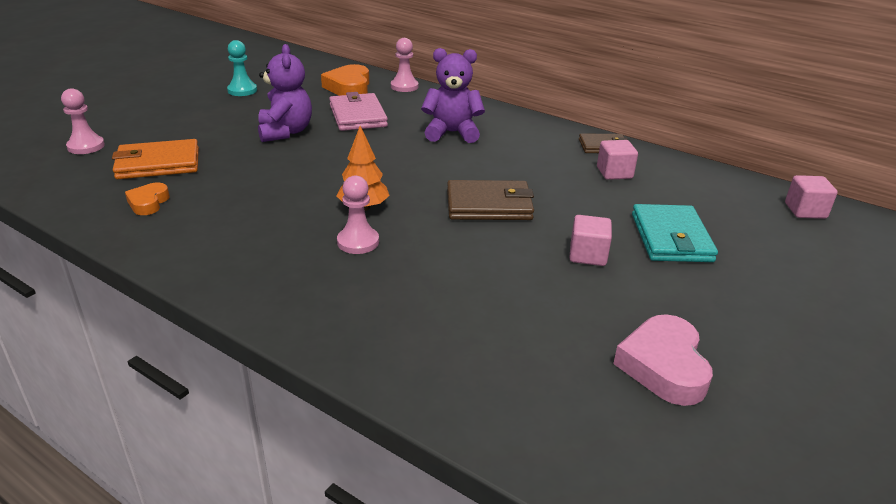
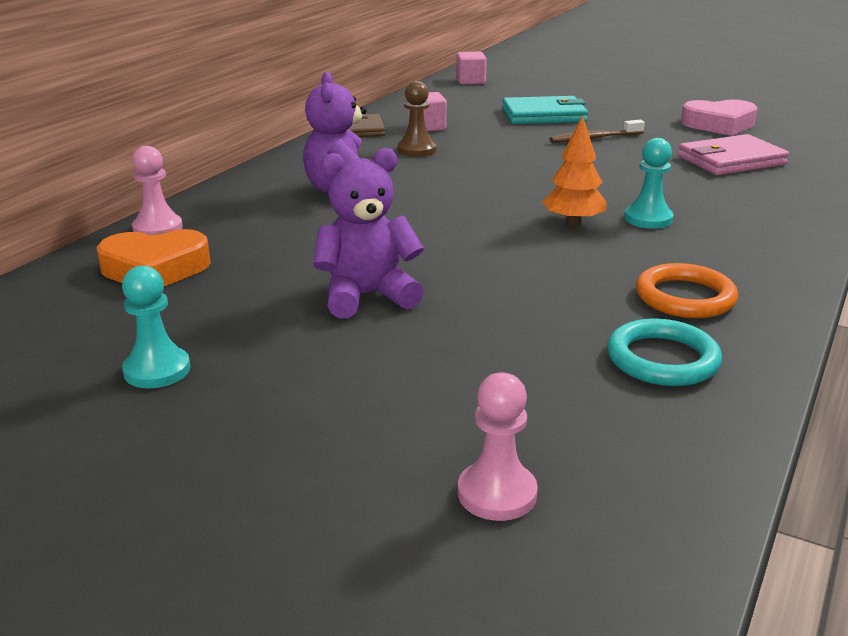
camera: 95 degrees left, 5 degrees down
(148, 203) = (662, 359): orange heart -> turquoise ring
(158, 164) = (532, 384): orange wallet -> none
(215, 227) = (685, 297): none -> orange ring
(358, 116) = (289, 250): pink wallet -> pink wallet (731, 160)
(358, 242) = (648, 219): pink pawn -> turquoise pawn
(489, 205) = (528, 170): brown wallet -> none
(546, 163) = (416, 150): none -> brown pawn
(587, 255) = (594, 138): pink cube -> brown toothbrush

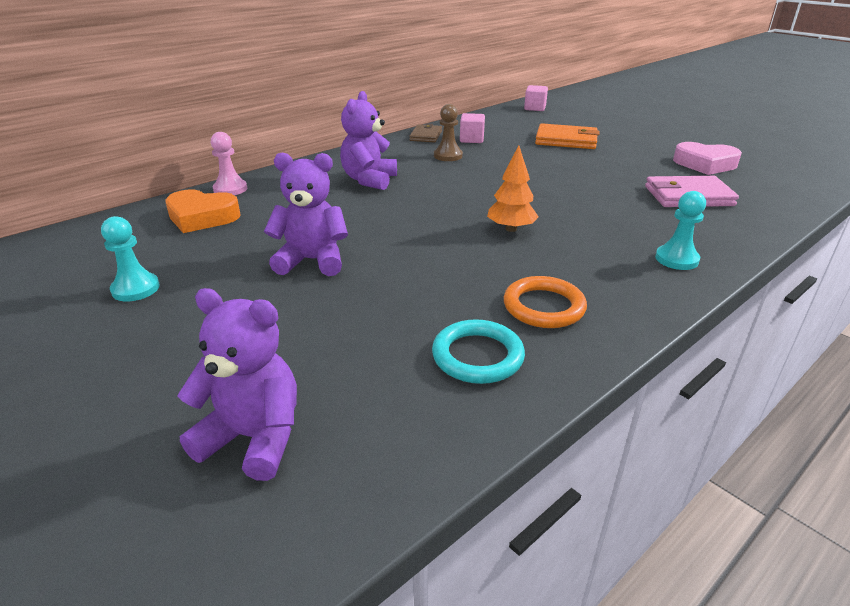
camera: 20 degrees right, 5 degrees up
(497, 494) = (253, 438): pink pawn -> purple teddy bear
(544, 115) = (566, 140): turquoise wallet -> orange wallet
(594, 138) = (589, 163): brown toothbrush -> none
(648, 219) = (573, 235): turquoise pawn -> turquoise pawn (676, 259)

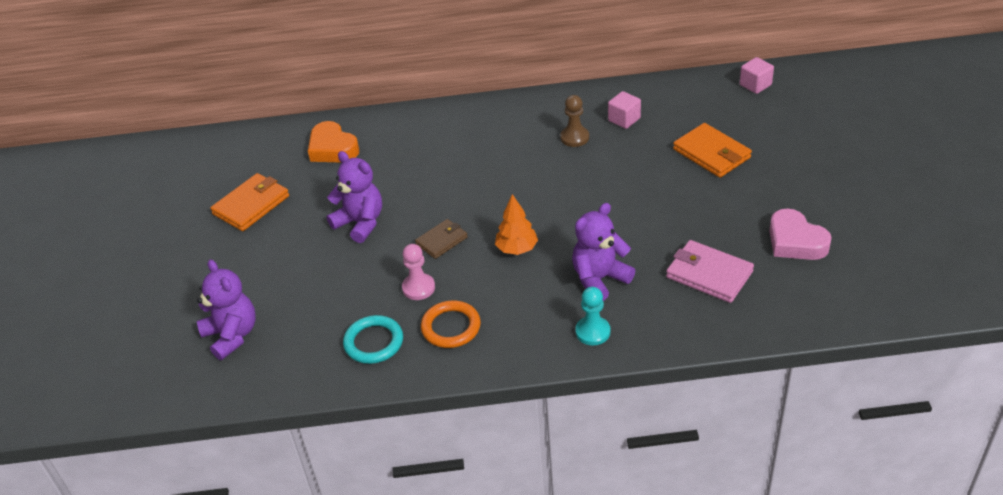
camera: 40 degrees right, 10 degrees up
(135, 289) = (251, 205): turquoise pawn -> orange wallet
(230, 189) = (374, 121): pink pawn -> pink pawn (418, 288)
(369, 180) = (478, 148): purple teddy bear -> purple teddy bear (599, 279)
(426, 136) = (590, 99): brown wallet -> brown wallet (441, 241)

